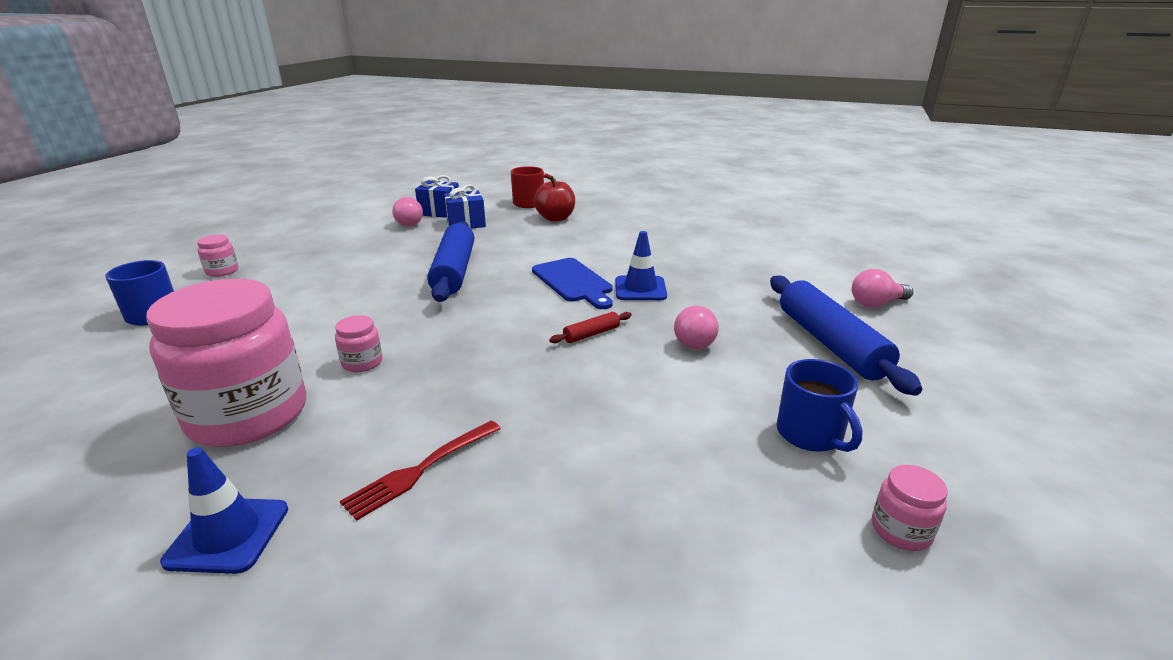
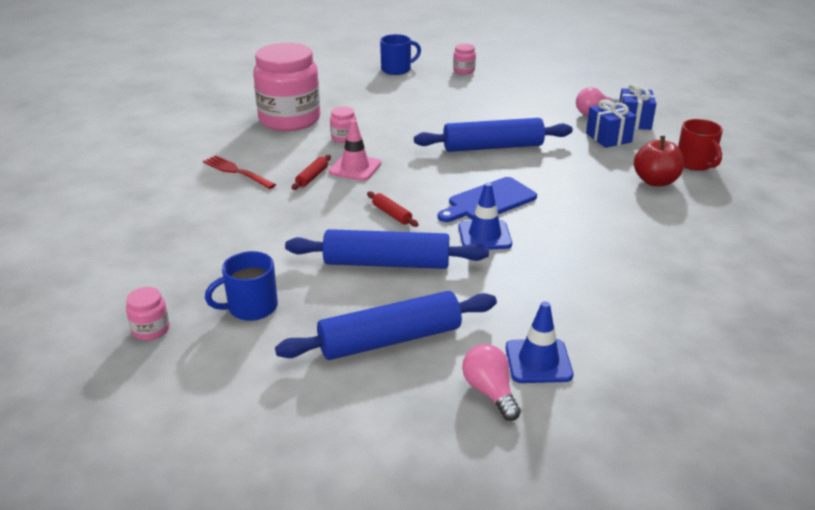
camera: 85 degrees right, 5 degrees up
(228, 535) = (201, 137): blue traffic cone -> blue traffic cone (538, 361)
(463, 355) = (355, 168): none -> pink traffic cone
(475, 390) = (312, 177): none -> red rolling pin
(696, 341) = (386, 263): pink light bulb -> blue rolling pin

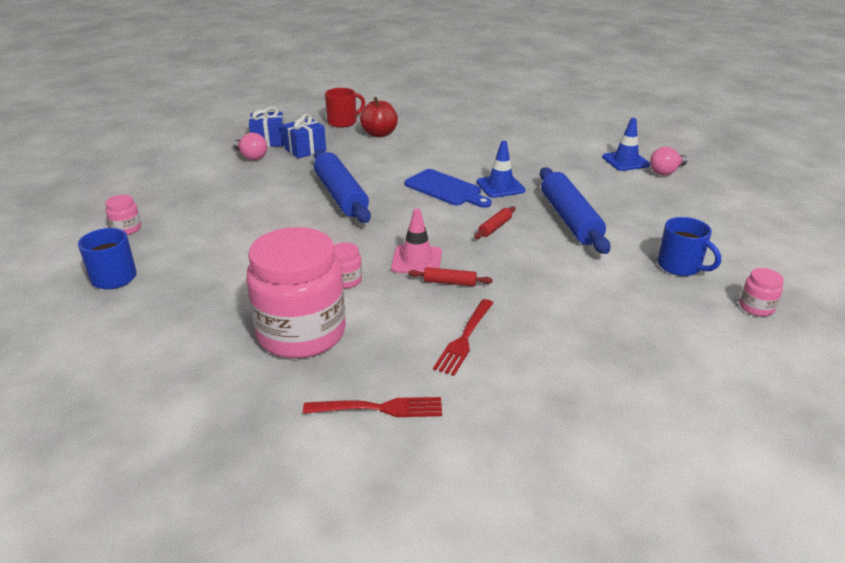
camera: 105 degrees left, 0 degrees up
(197, 136) = (379, 408): none -> red fork
(390, 340) = (655, 205): blue rolling pin -> none

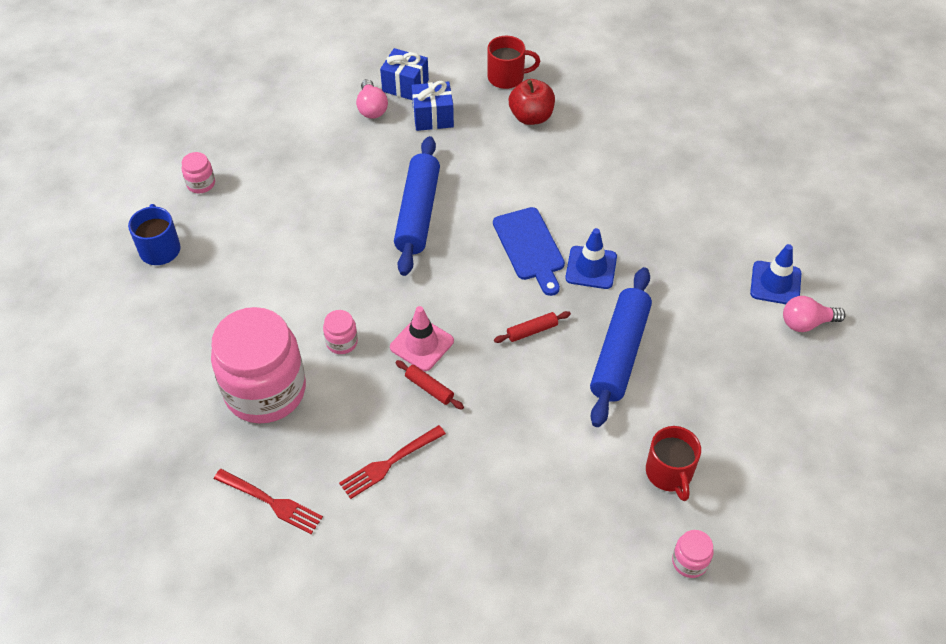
camera: 30 degrees right, 20 degrees up
(680, 266) = (669, 473): blue mug -> red mug

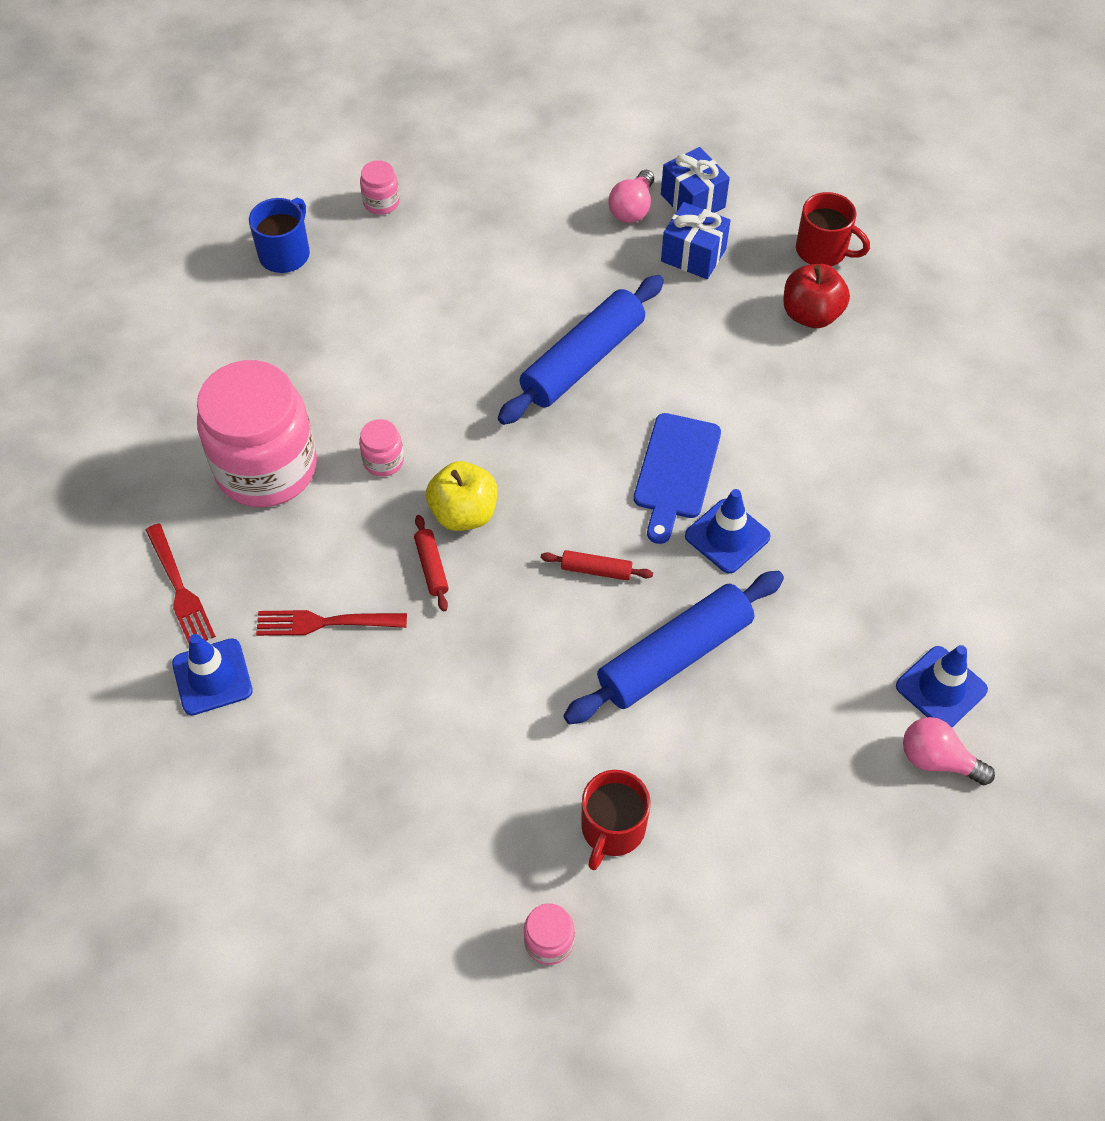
camera: 35 degrees right, 5 degrees up
(343, 543) = (212, 677): none -> blue traffic cone
(422, 344) = (464, 513): pink traffic cone -> yellow apple

